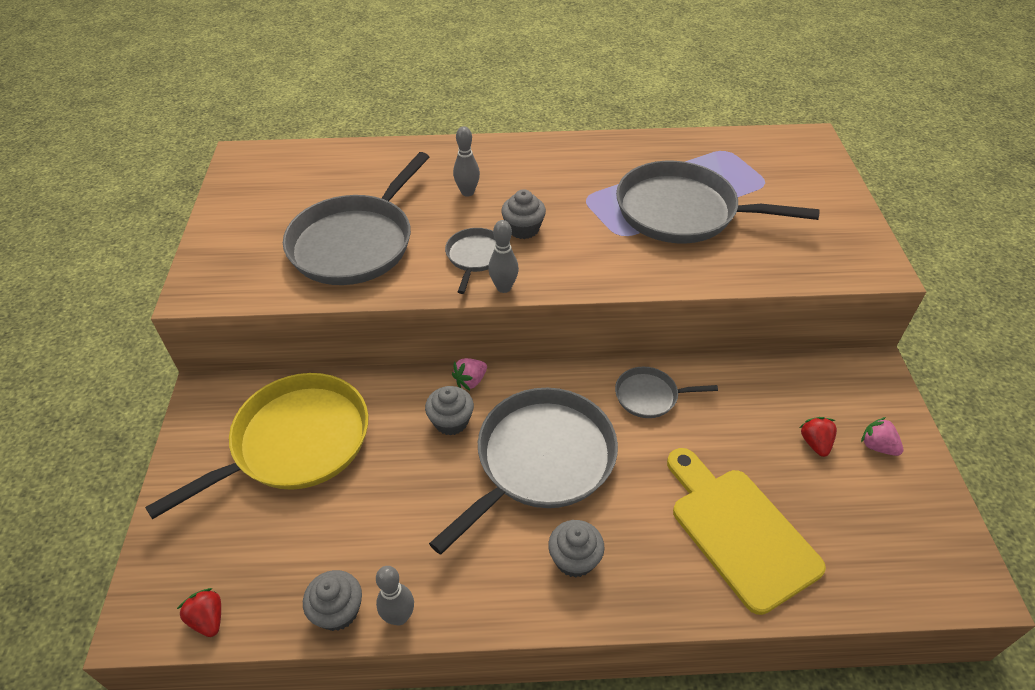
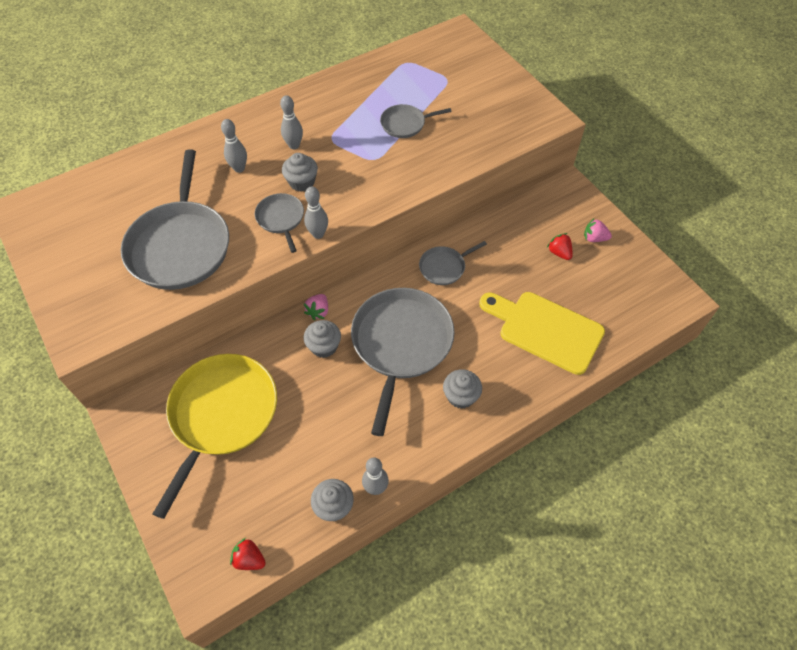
camera: 30 degrees left, 10 degrees up
(541, 190) = (294, 145): none -> grey bowling pin
(682, 211) = (405, 124): grey pan -> grey pan, size x0.48

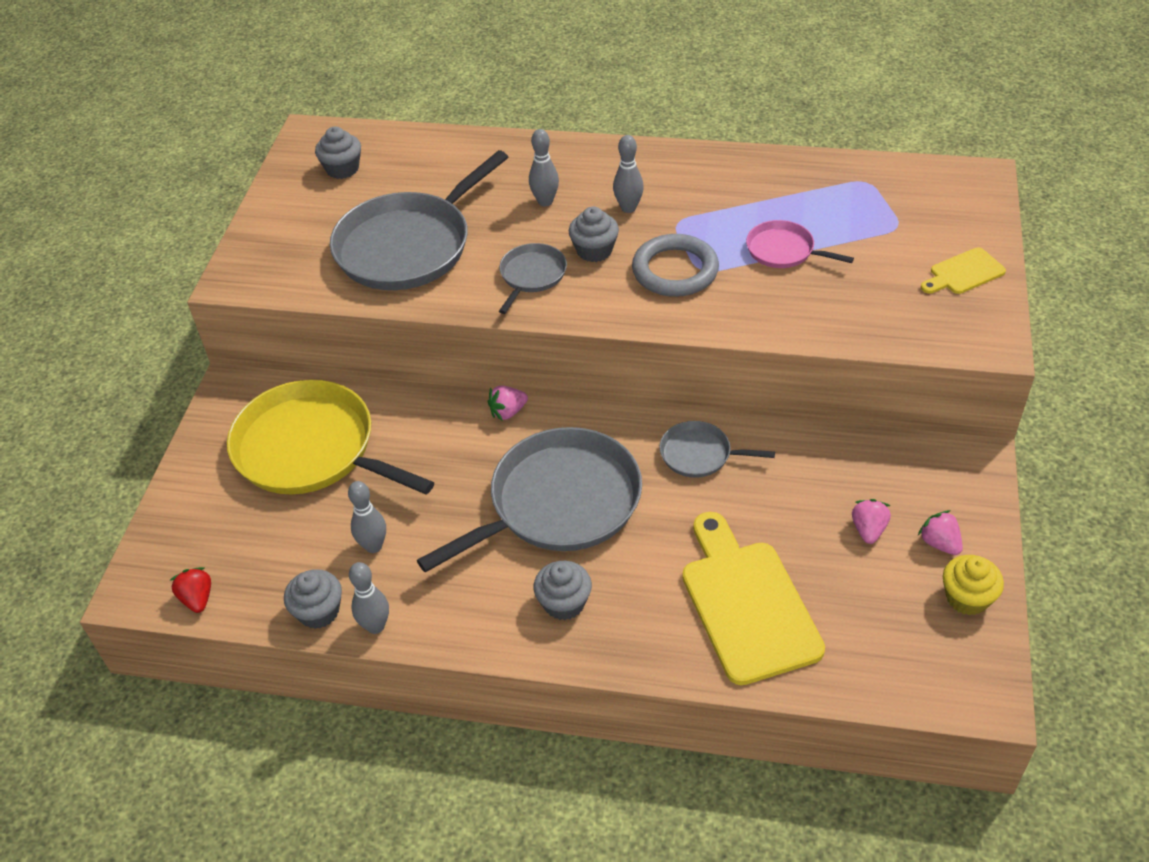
camera: 45 degrees right, 10 degrees down
(221, 415) = (311, 449): yellow pan -> yellow pan turned 120 degrees counterclockwise
(318, 234) = (552, 313): grey bowling pin -> grey bowling pin (373, 546)
(324, 346) = (476, 451): grey cupcake -> grey cupcake (342, 169)
(360, 168) = (675, 270): none -> grey ring
(405, 124) = (783, 250): grey pan -> pink pan
(503, 88) = (964, 273): none -> yellow cutting board
(559, 253) = (868, 530): red strawberry -> pink strawberry
(630, 257) = (967, 598): none -> yellow cupcake

